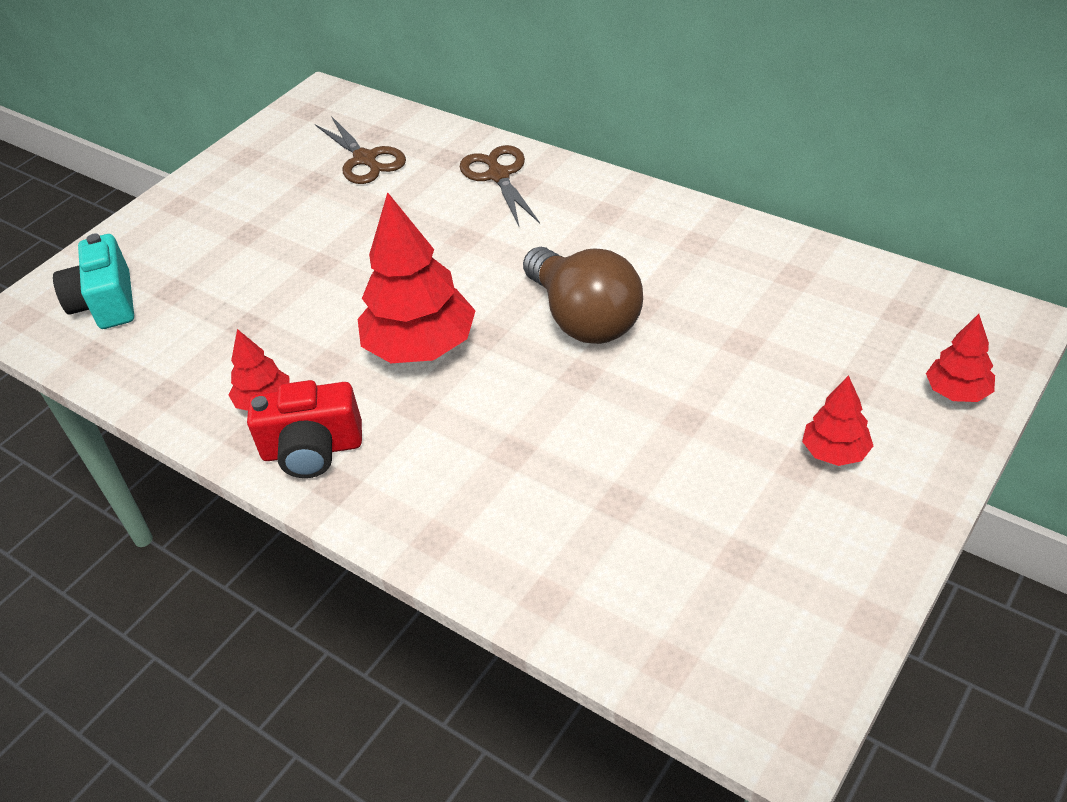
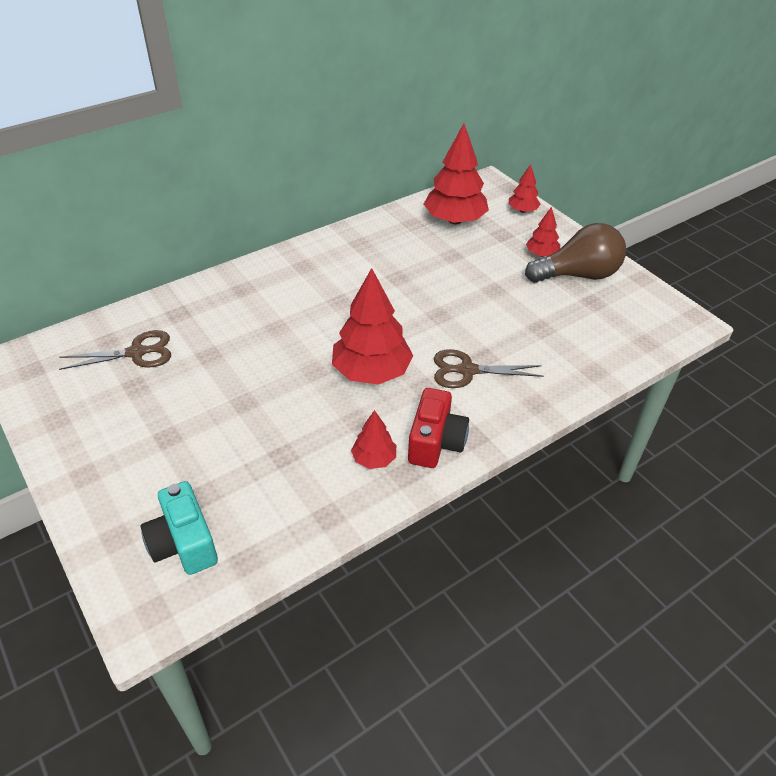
camera: 75 degrees left, 0 degrees up
(106, 303) = (183, 543): turquoise camera -> turquoise camera turned 60 degrees clockwise
(499, 176) = (224, 296): brown scissors -> brown scissors (467, 370)
(584, 318) = (393, 300): brown light bulb -> brown light bulb (578, 275)
(846, 318) = (455, 220): none -> red tree

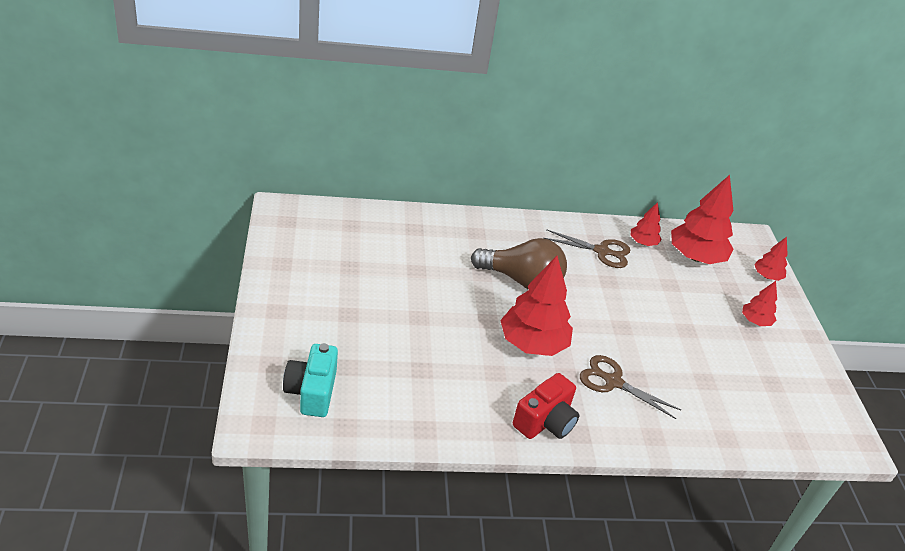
camera: 25 degrees right, 5 degrees down
(136, 353) = (366, 243): brown scissors -> brown scissors (601, 251)
(374, 459) = (488, 408): red tree -> red tree (643, 243)
(578, 275) = (776, 354): brown light bulb -> brown light bulb (521, 280)

